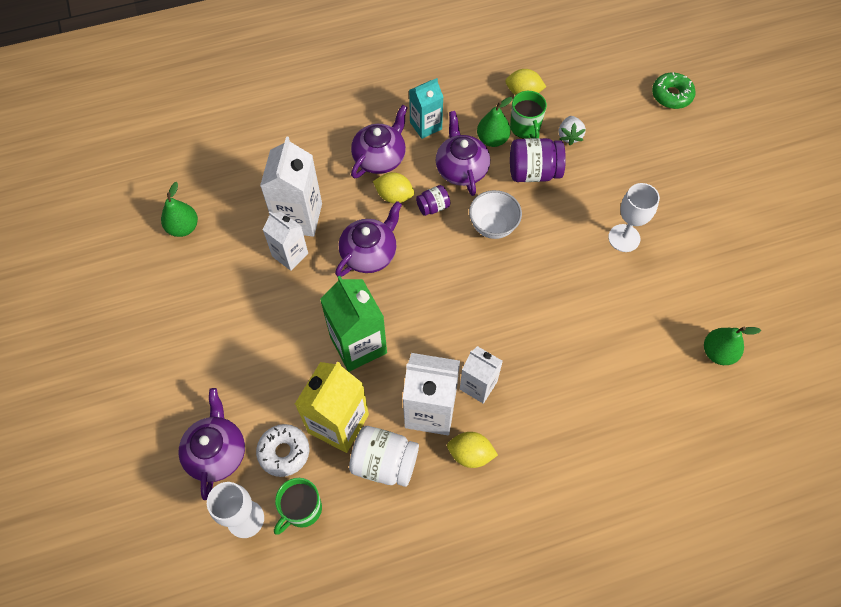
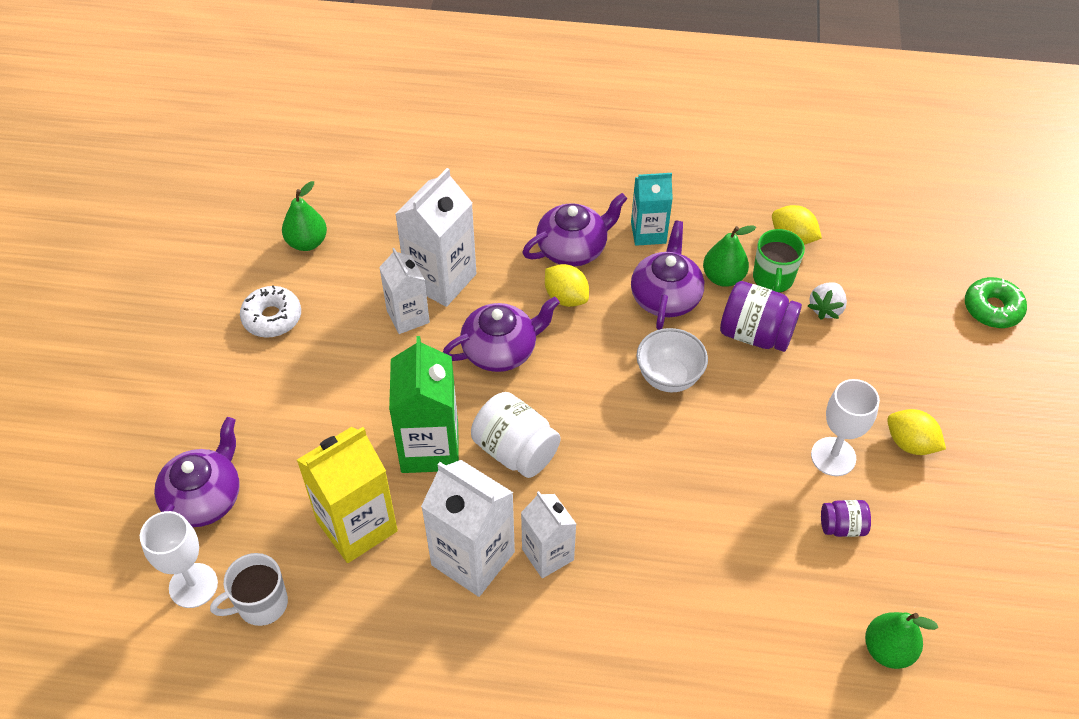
camera: 25 degrees right, 10 degrees down
(284, 452) = (277, 531): white donut -> white donut (272, 318)
(302, 509) = (261, 604): green mug -> white mug
(384, 463) = (385, 594): white jar -> white jar (515, 450)
(433, 207) = (606, 327): purple jar -> purple jar (842, 526)
(470, 454) = (493, 631): yellow lemon -> yellow lemon (910, 443)

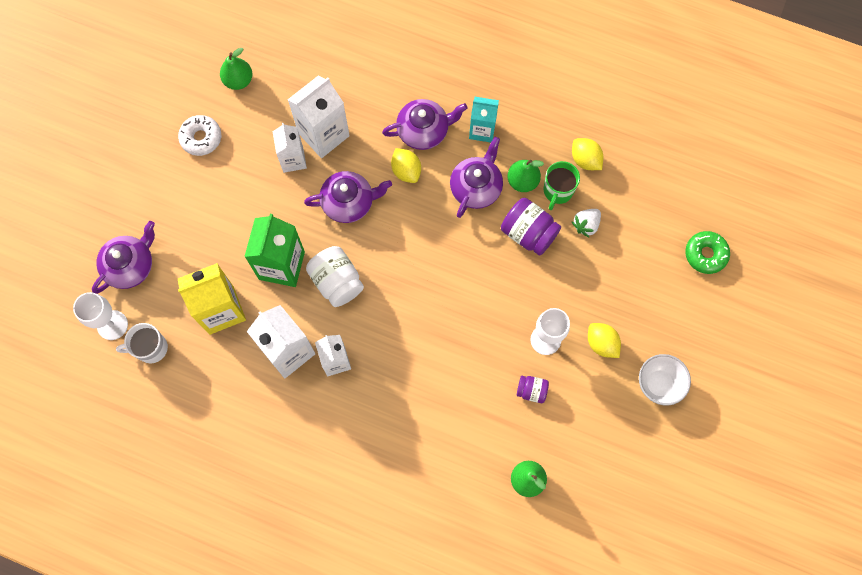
camera: 15 degrees right, 20 degrees up
(668, 377) = (456, 252): white bowl -> white bowl (658, 384)

